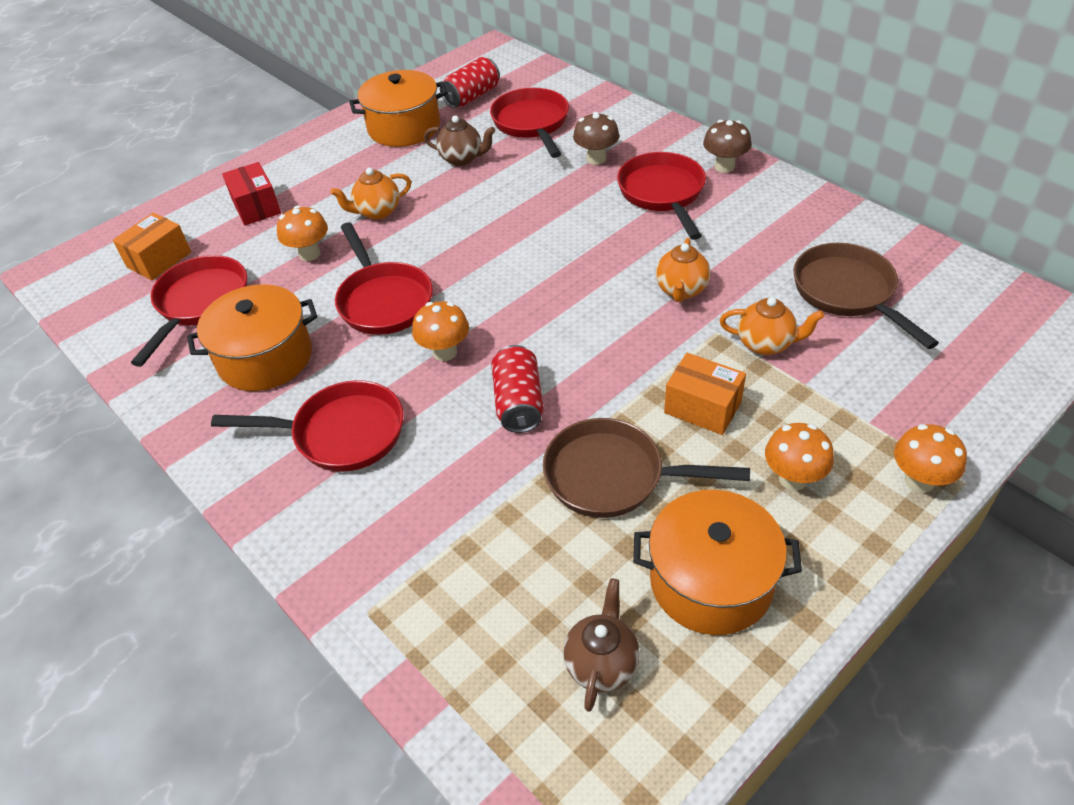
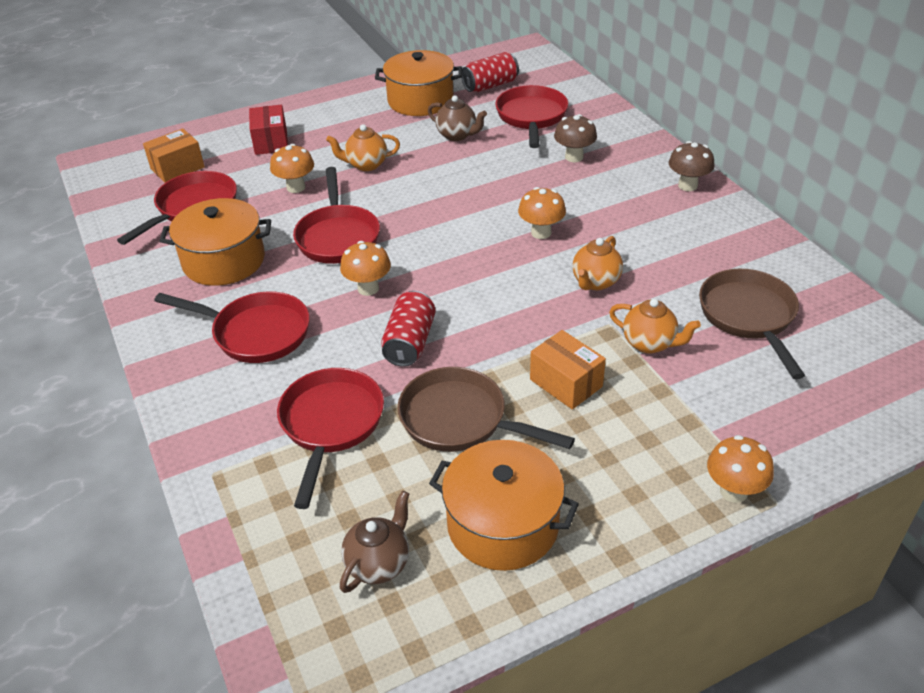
camera: 15 degrees right, 5 degrees down
(663, 193) = (619, 198): red pan -> red pan (331, 424)
(793, 479) = (617, 460): orange mushroom -> orange mushroom (541, 233)

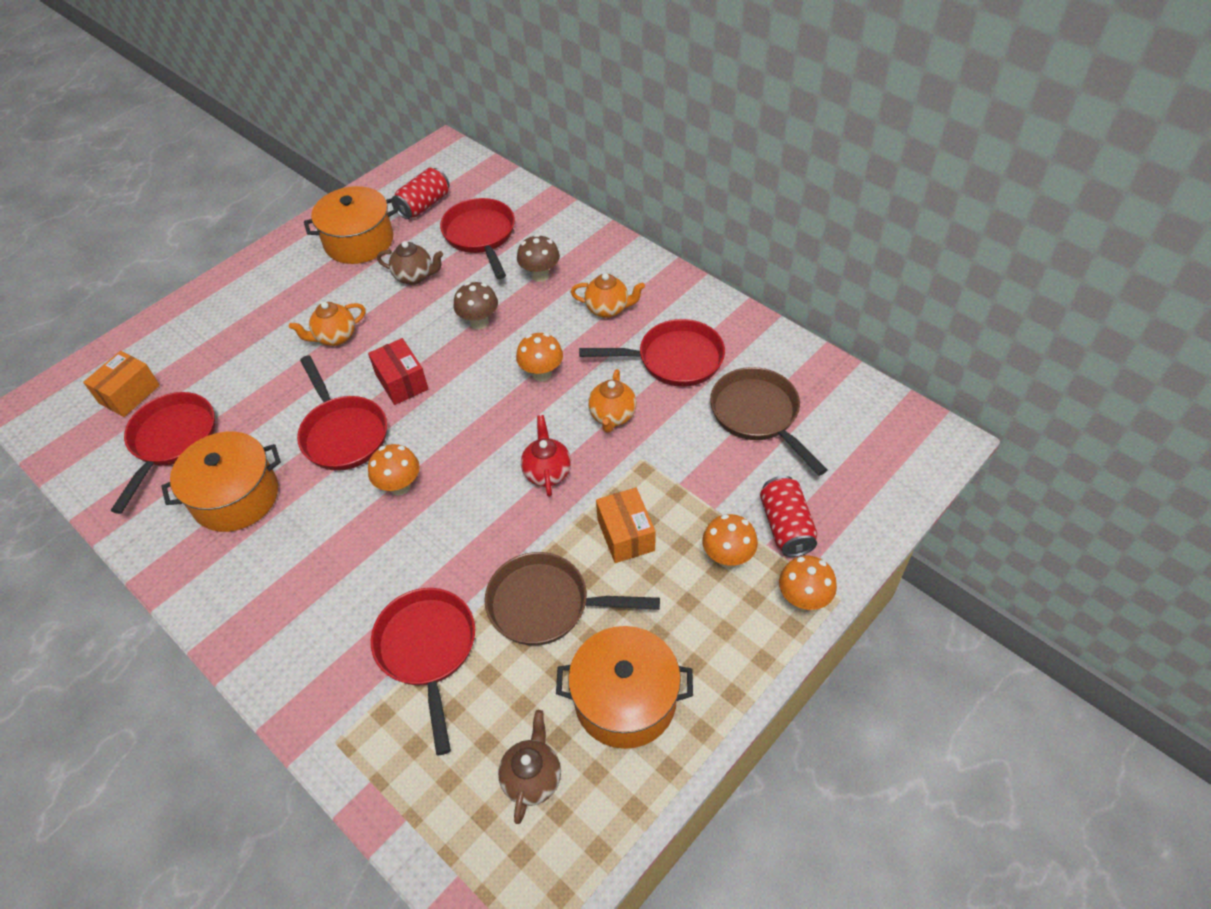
camera: 20 degrees left, 10 degrees up
(256, 333) = (308, 572): red pan -> red pan (674, 359)
(271, 142) = (220, 334): red box -> red box (402, 382)
(296, 187) = (272, 385): orange mushroom -> orange mushroom (727, 557)
(410, 342) = (466, 535): red can -> red can (786, 526)
(510, 312) = (547, 472): none -> red teapot
(566, 383) = (626, 535): orange box -> orange box turned 45 degrees clockwise
(649, 343) = (683, 470): orange teapot -> orange teapot (608, 309)
(687, 185) = (657, 282): brown mushroom -> brown mushroom (479, 322)

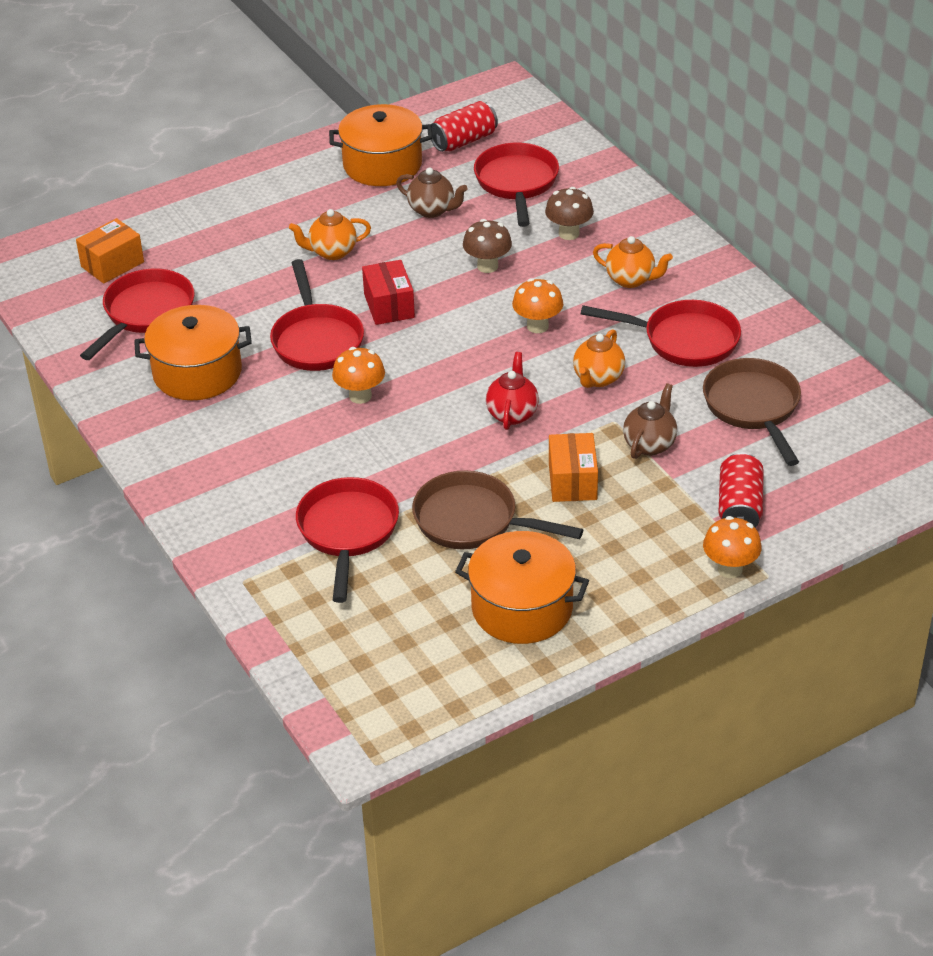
camera: 15 degrees right, 10 degrees down
(532, 778) = (414, 645): brown teapot -> brown teapot (650, 444)
(727, 557) = (668, 520): orange mushroom -> none

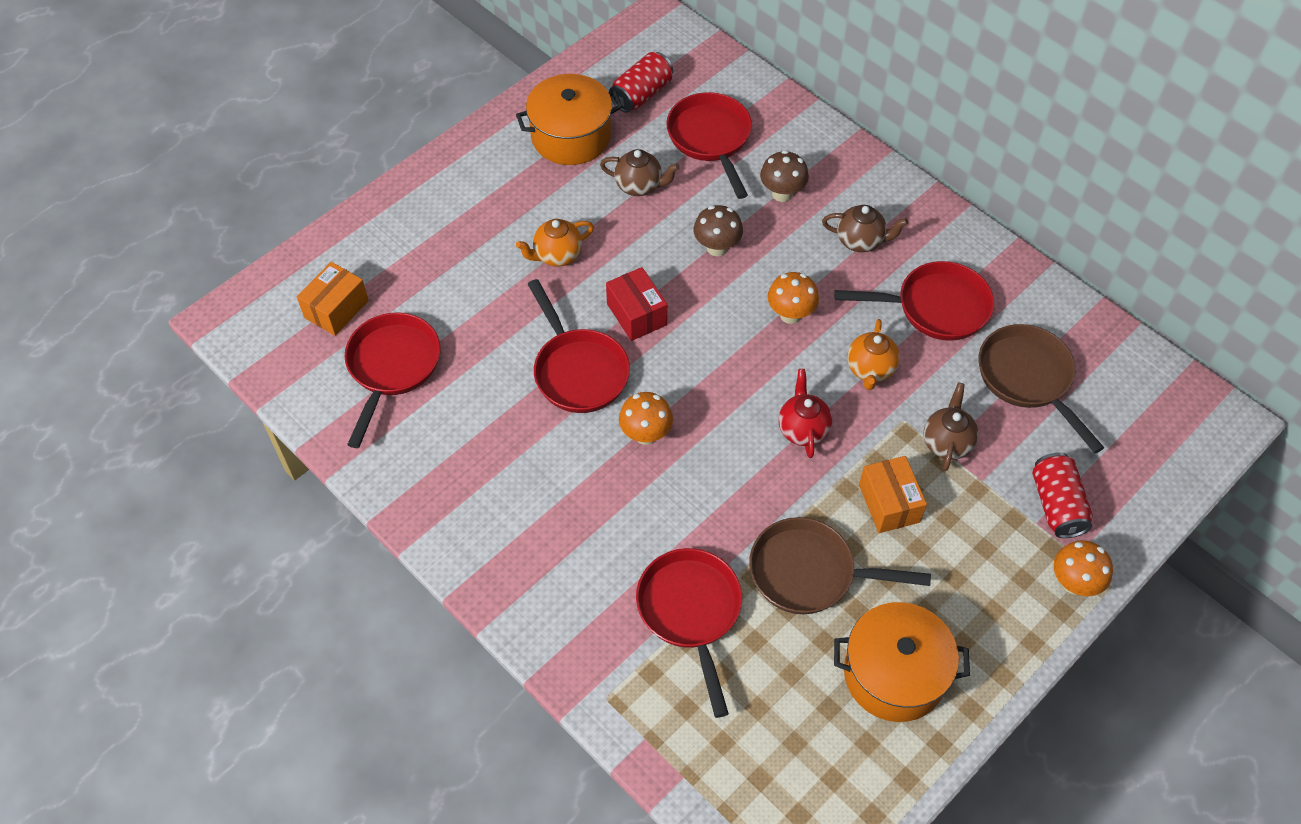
camera: 15 degrees left, 15 degrees up
(197, 373) = (471, 435): orange pot -> none
(631, 280) = (860, 241): orange teapot -> brown teapot

